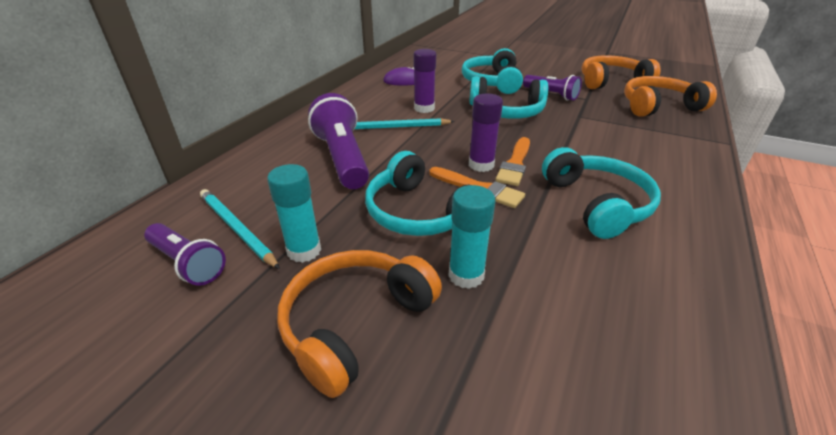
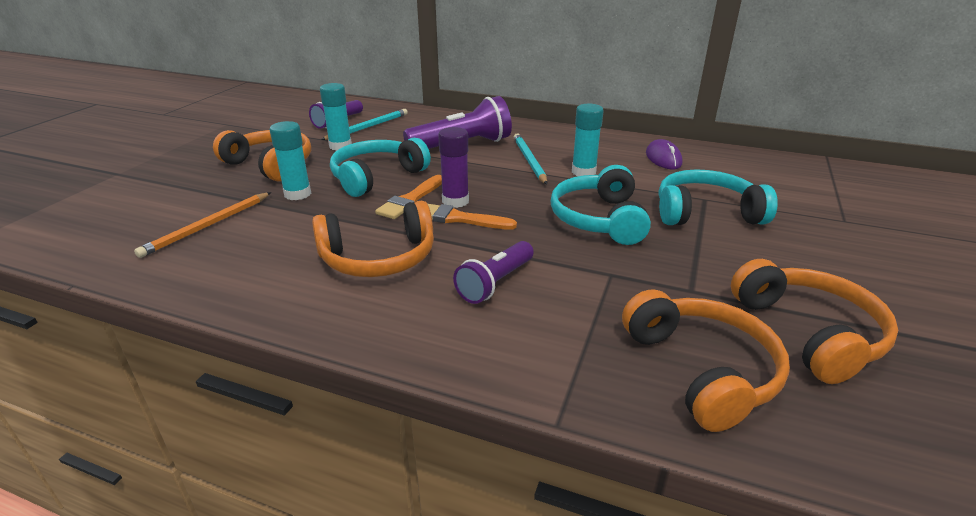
camera: 85 degrees right, 5 degrees down
(424, 108) = (583, 172): purple glue stick -> turquoise glue stick
(551, 95) = (685, 257): purple flashlight -> purple flashlight (495, 283)
(573, 357) = (208, 226): none -> orange pencil
(597, 203) = (379, 258): turquoise headphones -> orange headphones

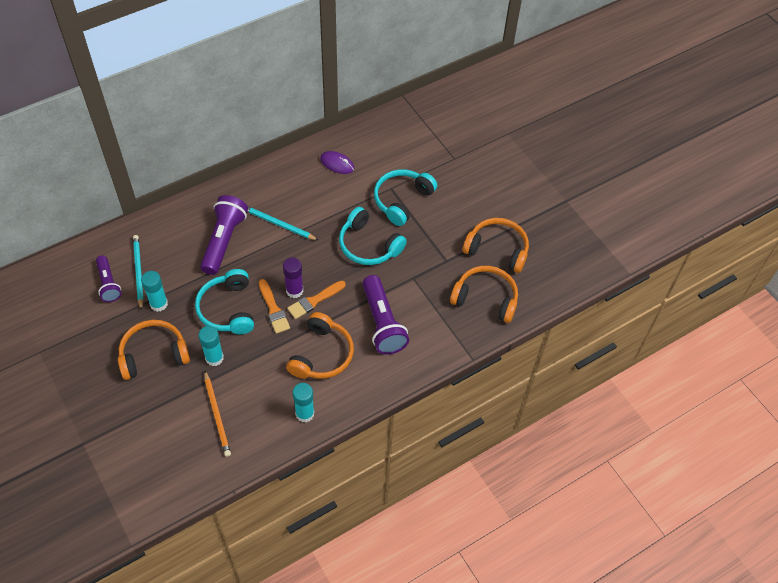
camera: 55 degrees left, 25 degrees up
(495, 283) = (382, 323): purple flashlight -> purple flashlight, size x1.62
(583, 172) = (317, 211): turquoise glue stick -> turquoise glue stick (305, 414)

